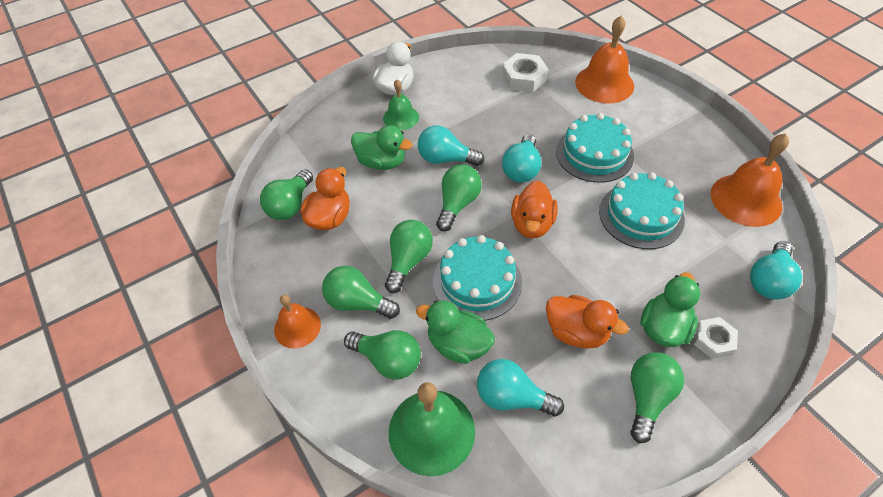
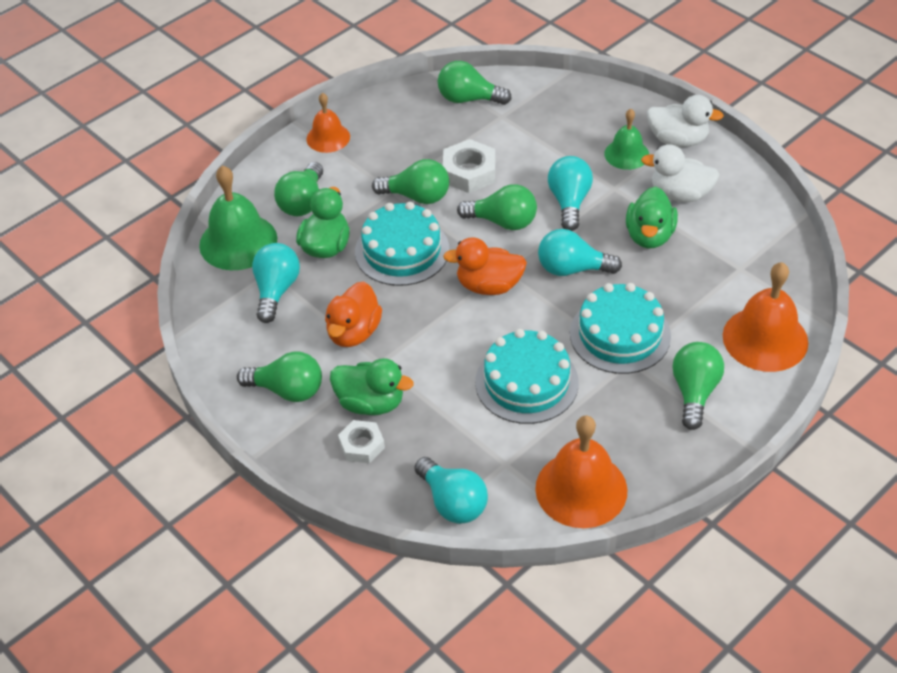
camera: 80 degrees right, 5 degrees down
(330, 218) = (459, 130): orange duck -> none
(358, 303) = (361, 170): green light bulb -> green light bulb (694, 392)
(382, 162) = (549, 152): green duck -> green duck (649, 236)
(454, 97) = (680, 194): none -> white duck
(524, 78) = (745, 254): white nut -> white nut (469, 172)
(769, 280) = (453, 502): turquoise light bulb -> turquoise light bulb turned 150 degrees counterclockwise

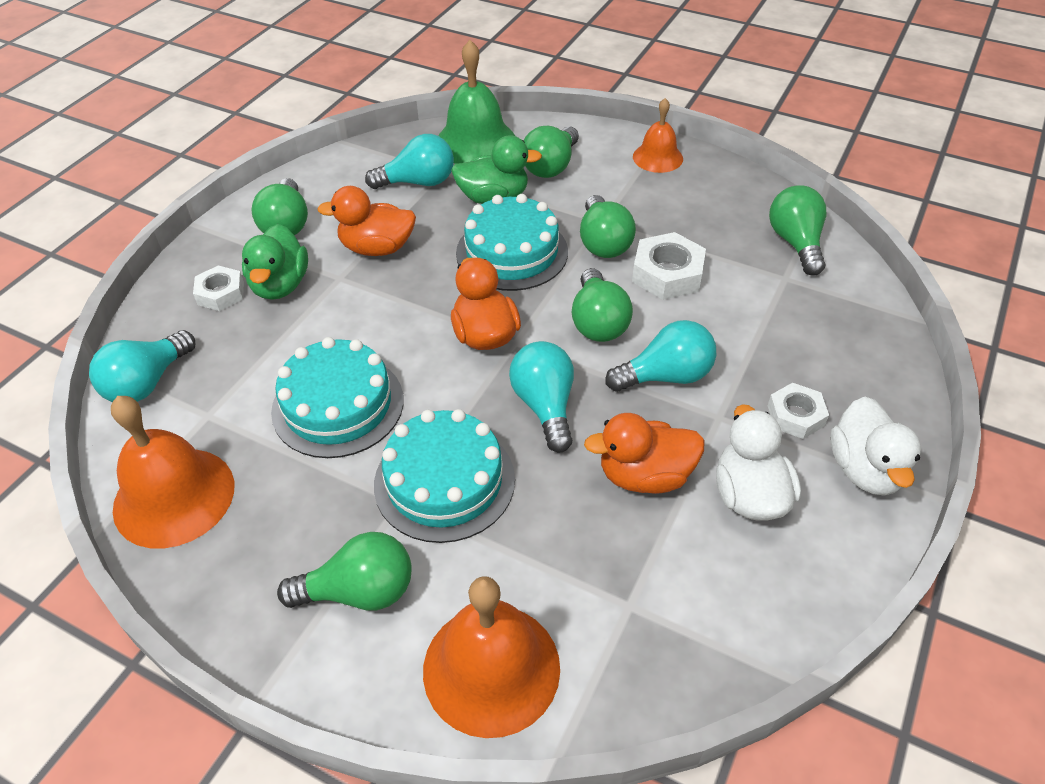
camera: 70 degrees right, 0 degrees up
(303, 202) = (551, 166): green light bulb -> green light bulb turned 60 degrees counterclockwise
(626, 154) = (795, 416): green bell -> white nut
(649, 236) = (644, 476): green duck -> orange duck

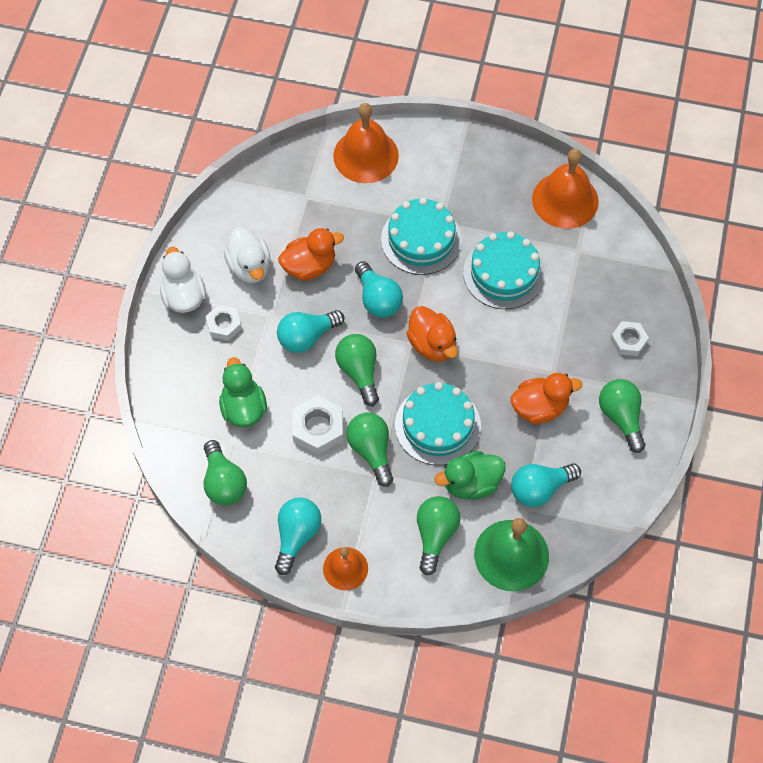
camera: 165 degrees right, 15 degrees up
(147, 383) = (629, 263): turquoise light bulb -> turquoise light bulb (297, 536)
(280, 285) = (591, 357): green duck -> green duck (243, 408)
(359, 591) = (442, 175): green light bulb -> none

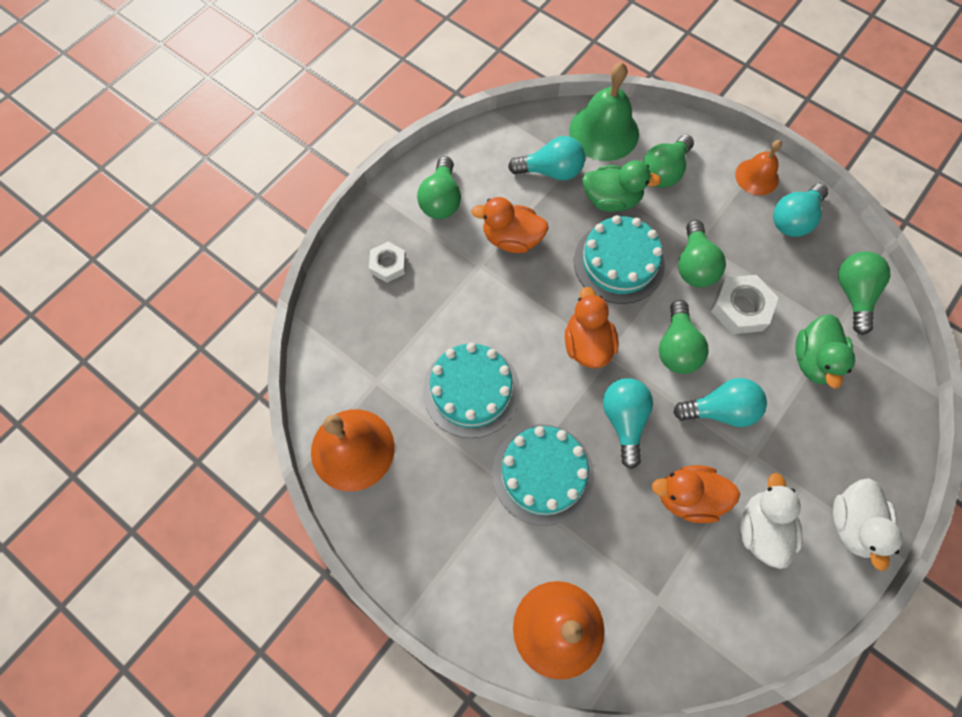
camera: 155 degrees left, 5 degrees up
(224, 325) = (812, 466): white nut -> none

